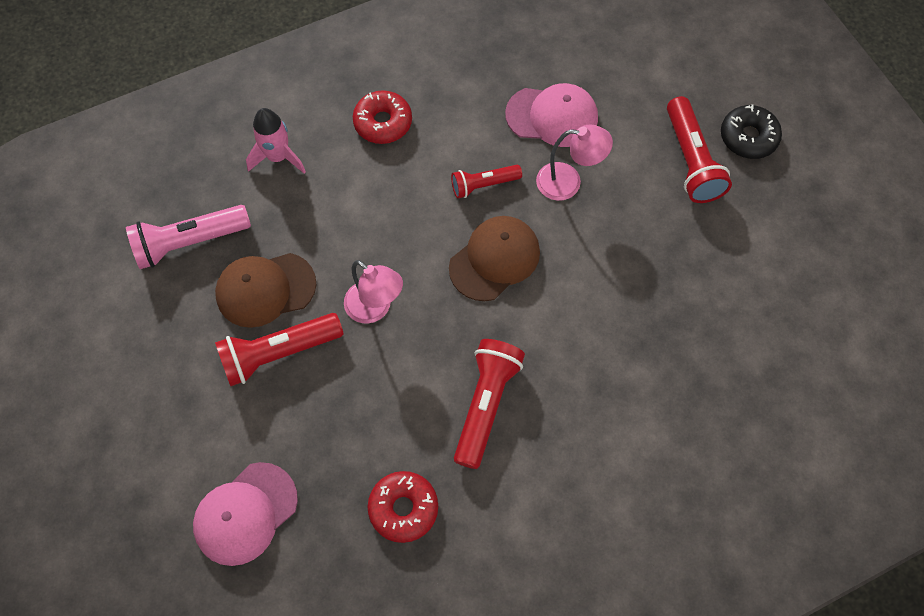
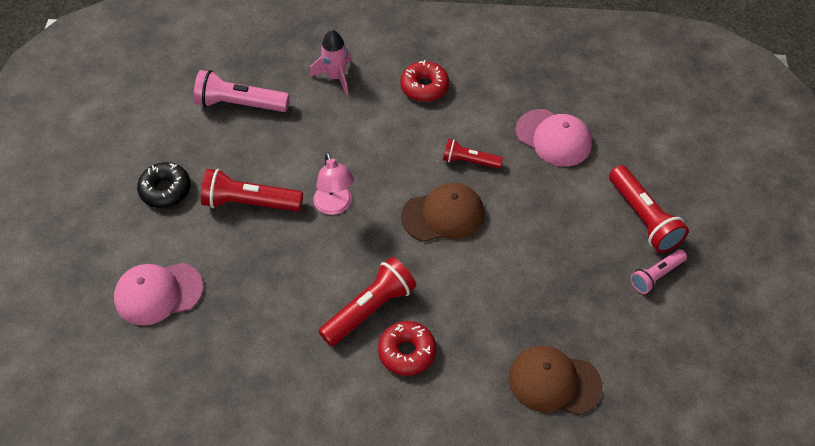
camera: 30 degrees right, 10 degrees down
(265, 289) = (269, 157): brown cap -> brown cap (554, 382)
(403, 508) = (264, 347): red donut -> red donut (407, 352)
(568, 182) = (535, 188): pink lamp -> none
(691, 161) = (643, 218): red flashlight -> red flashlight turned 45 degrees counterclockwise
(739, 216) = (656, 275): none -> pink flashlight
(748, 137) = (703, 223): black donut -> black donut (165, 190)

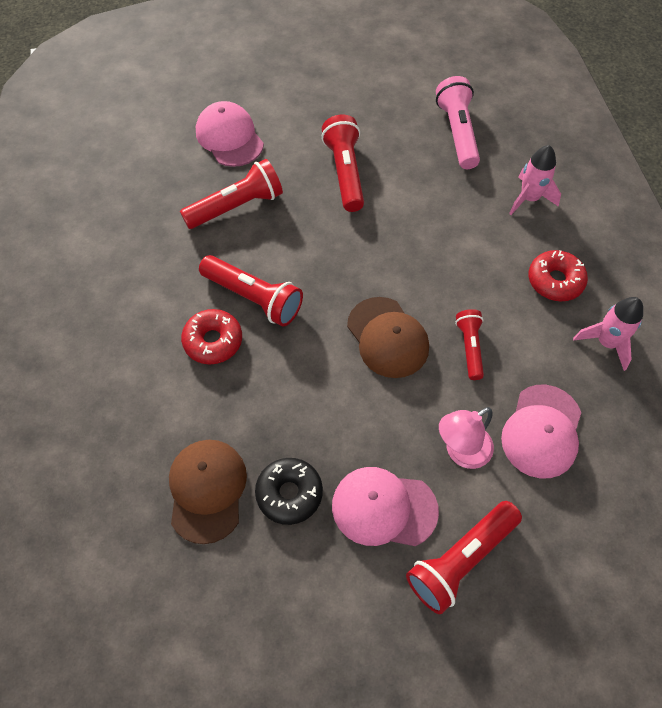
camera: 75 degrees right, 5 degrees up
(165, 190) = (337, 110): black donut -> black donut (289, 493)
(254, 303) = (236, 206): none -> red flashlight
(335, 206) = (365, 239): pink lamp -> pink lamp (461, 452)
(490, 75) = (606, 343): none -> pink rocket
(594, 256) = (384, 508): none -> pink cap
(656, 275) = (378, 588): pink flashlight -> none

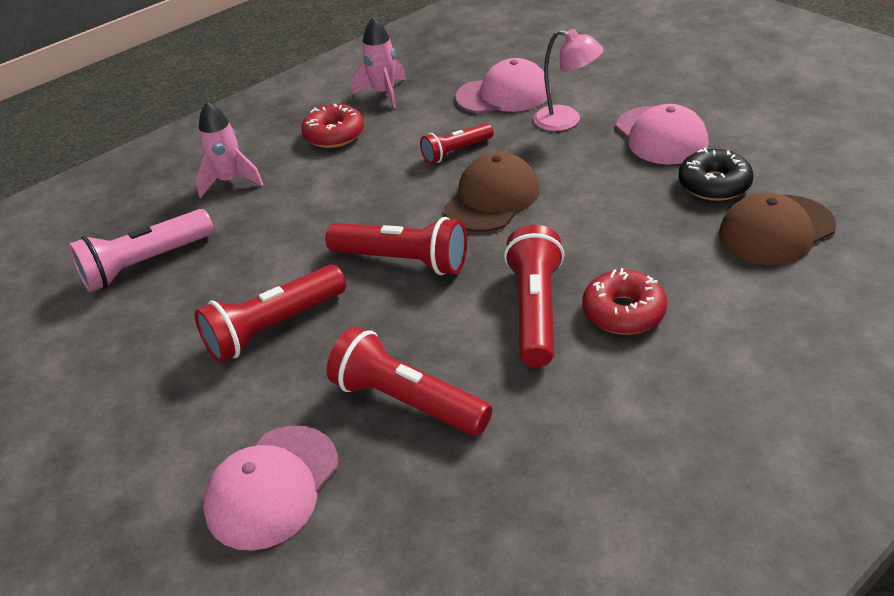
camera: 115 degrees left, 20 degrees down
(460, 560) = (655, 91): red flashlight -> red flashlight (403, 261)

